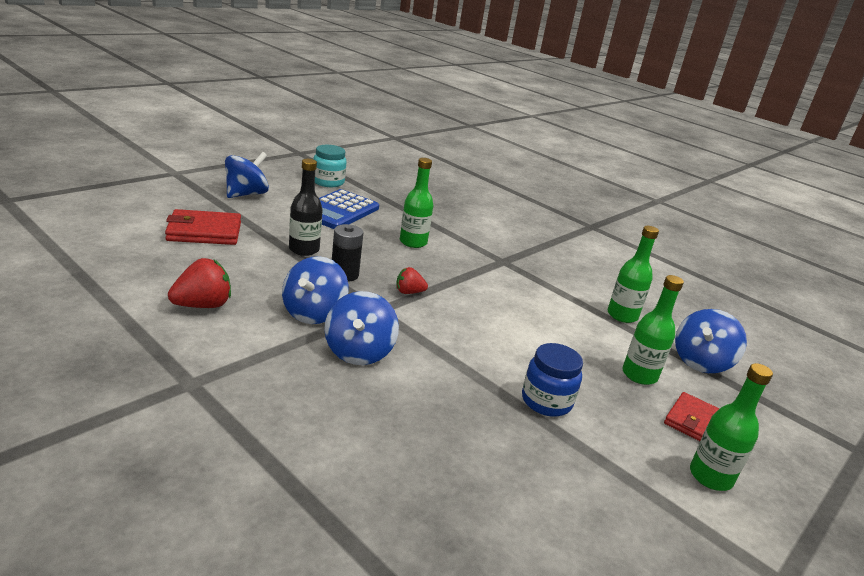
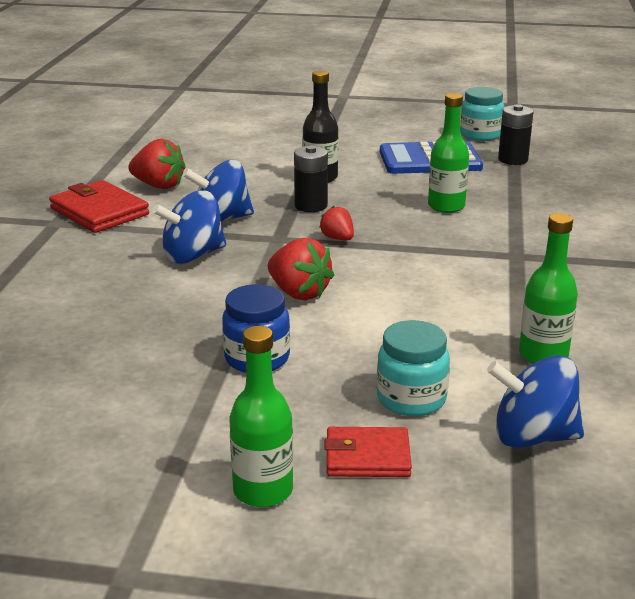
camera: 60 degrees right, 0 degrees up
(204, 232) = (268, 142): red wallet -> red wallet (99, 212)
(246, 194) = (369, 125): blue spinning top -> none
(379, 195) = (513, 159): none -> black battery
(471, 343) = (299, 293): none -> red strawberry
(639, 375) = (411, 399): green bottle -> turquoise jar

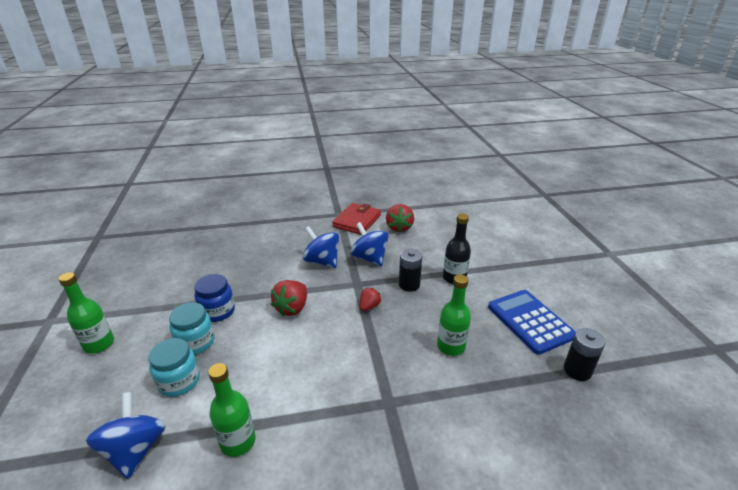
camera: 70 degrees right, 5 degrees up
(367, 457) = (122, 375): red wallet -> none
(480, 135) = (612, 340): turquoise jar -> turquoise jar (196, 342)

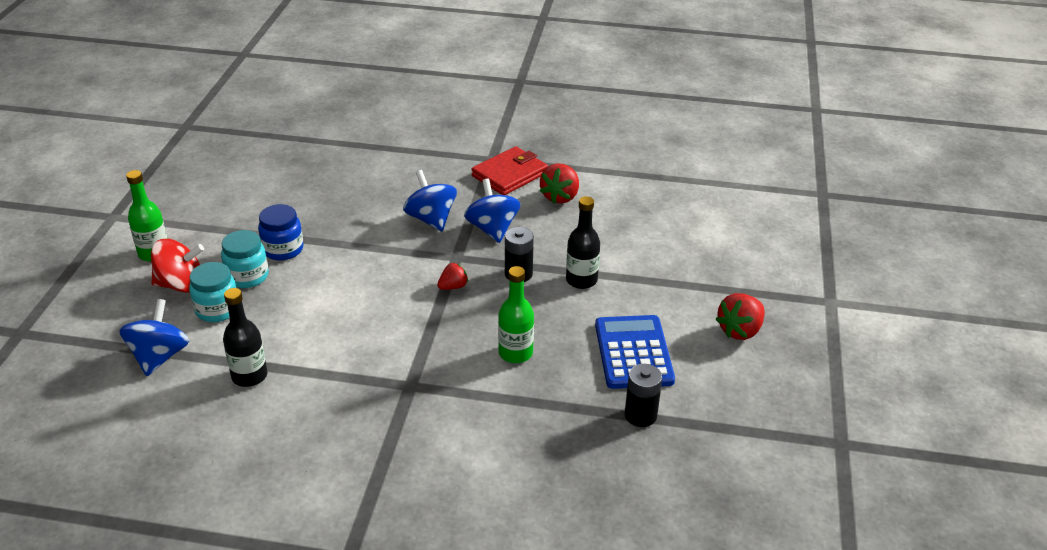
camera: 20 degrees right, 5 degrees up
(135, 367) = (181, 285): none -> red spinning top
(238, 441) = (249, 376): green bottle -> black bottle
(292, 308) = (365, 266): red strawberry -> red strawberry (740, 330)

